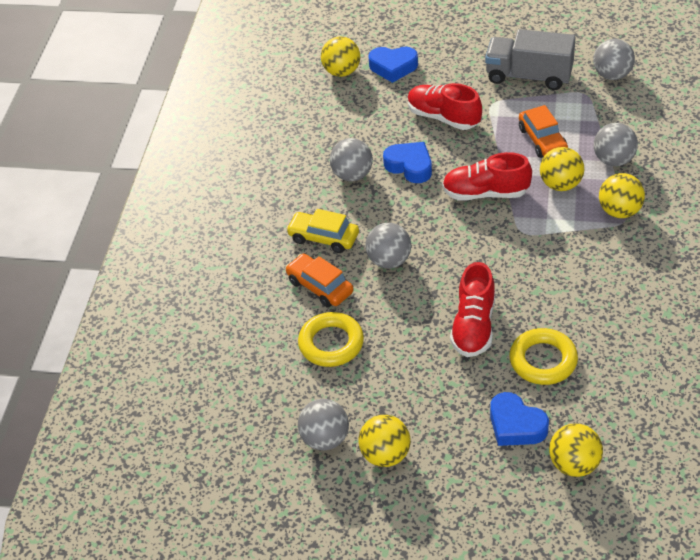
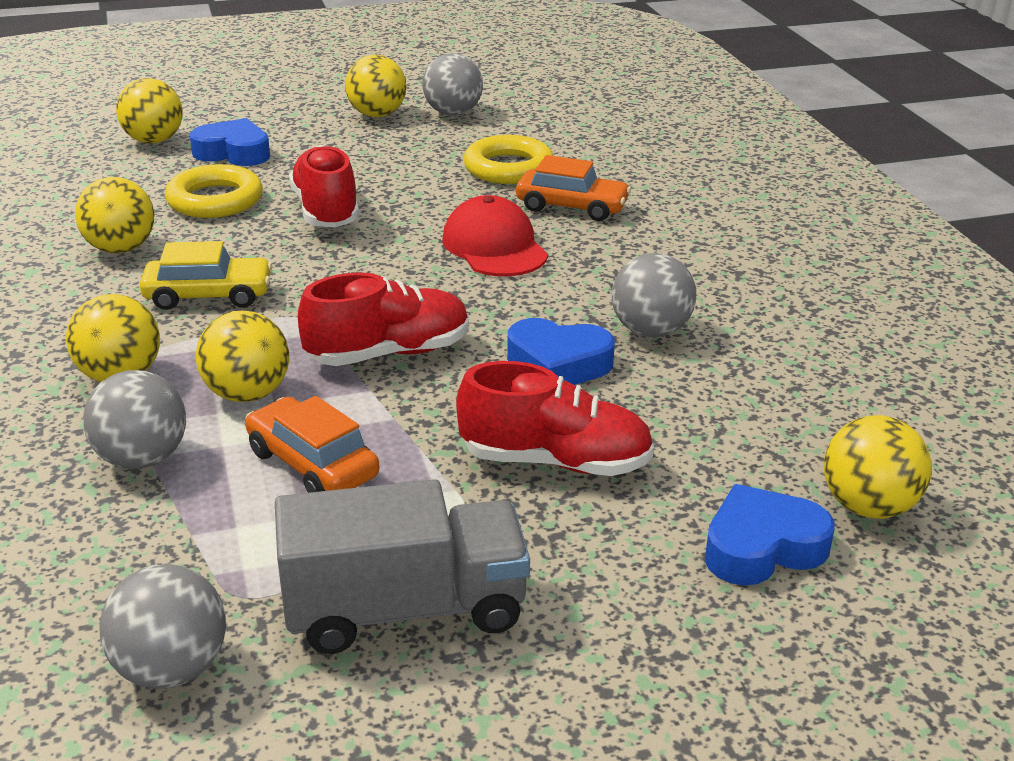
camera: 150 degrees right, 15 degrees down
(323, 238) = (617, 251): yellow car -> yellow car (208, 295)
(389, 260) = (494, 246): grey ball -> red cap
(611, 320) = (121, 249): none -> yellow ball

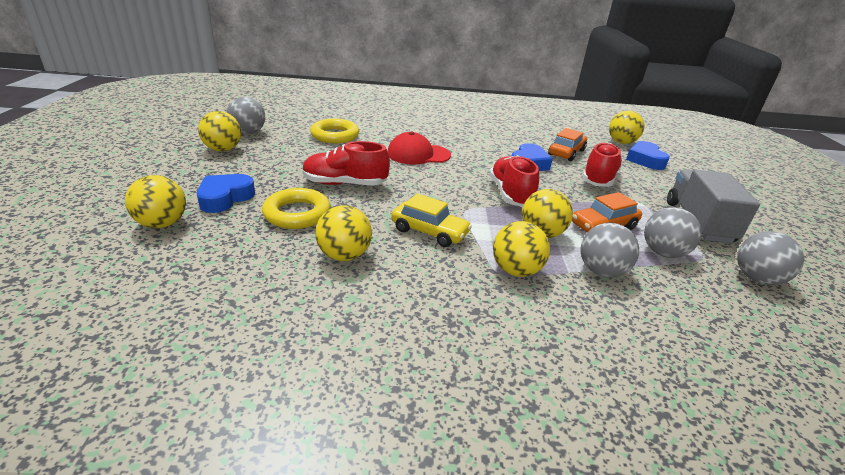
camera: 75 degrees left, 0 degrees up
(208, 295) = (429, 231): yellow car -> yellow car turned 105 degrees clockwise
(572, 207) = (389, 133): orange car -> orange car (566, 152)
(650, 331) = (507, 144): grey ball -> grey ball (663, 253)

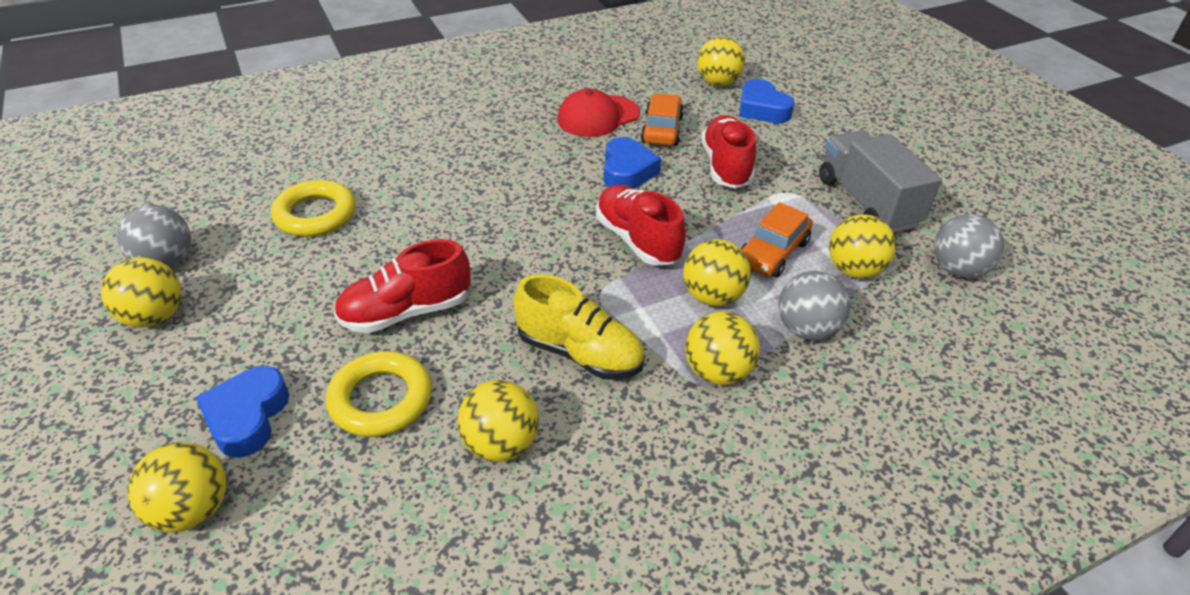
camera: 25 degrees left, 10 degrees up
(418, 154) = (469, 209): red cap -> red cap (598, 116)
(429, 231) = (579, 353): yellow car -> yellow shoe
(663, 253) = (854, 270): grey ball -> yellow ball

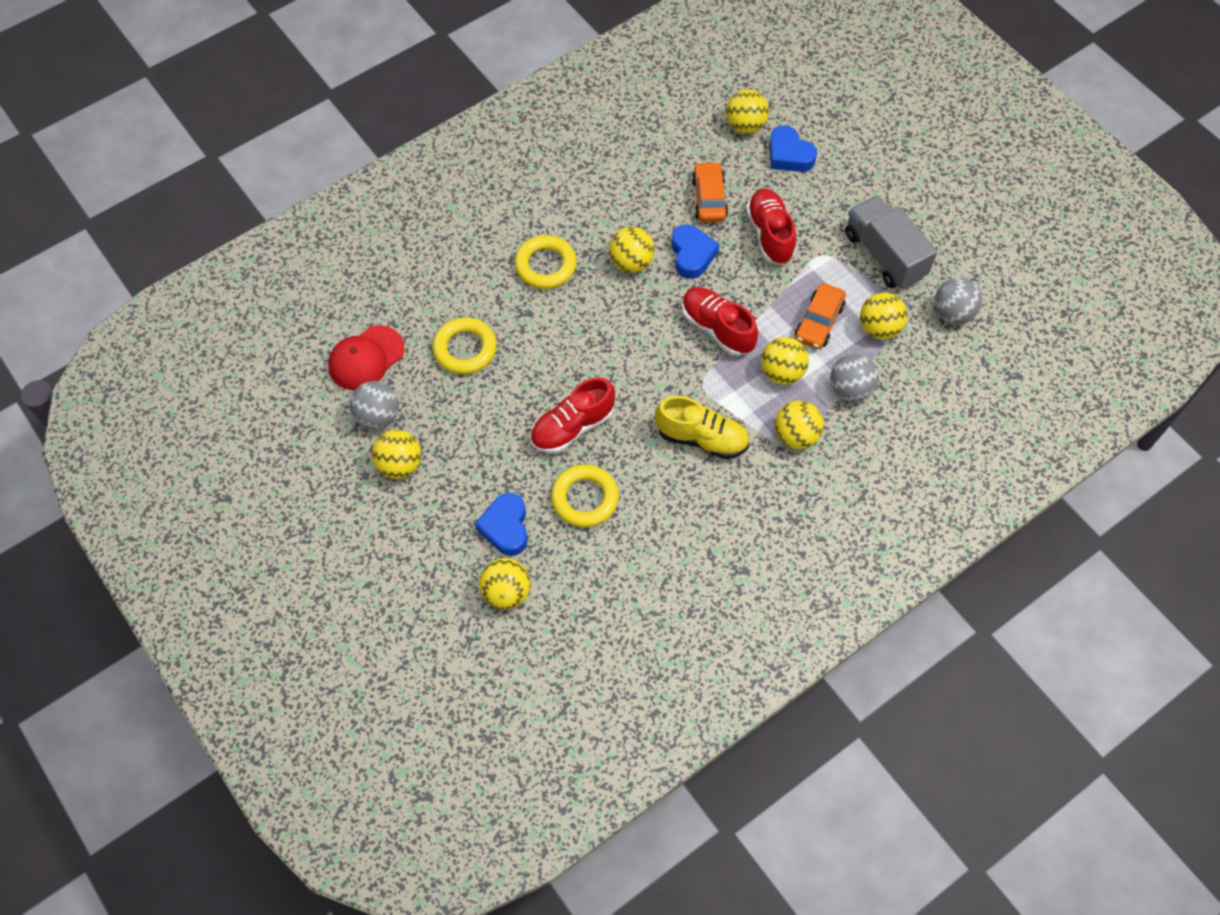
camera: 10 degrees left, 20 degrees up
(452, 157) = (545, 265): none -> yellow ring
(500, 444) = (672, 515): yellow ball -> yellow ball (631, 262)
(598, 116) = (651, 192): red cap -> red cap (366, 358)

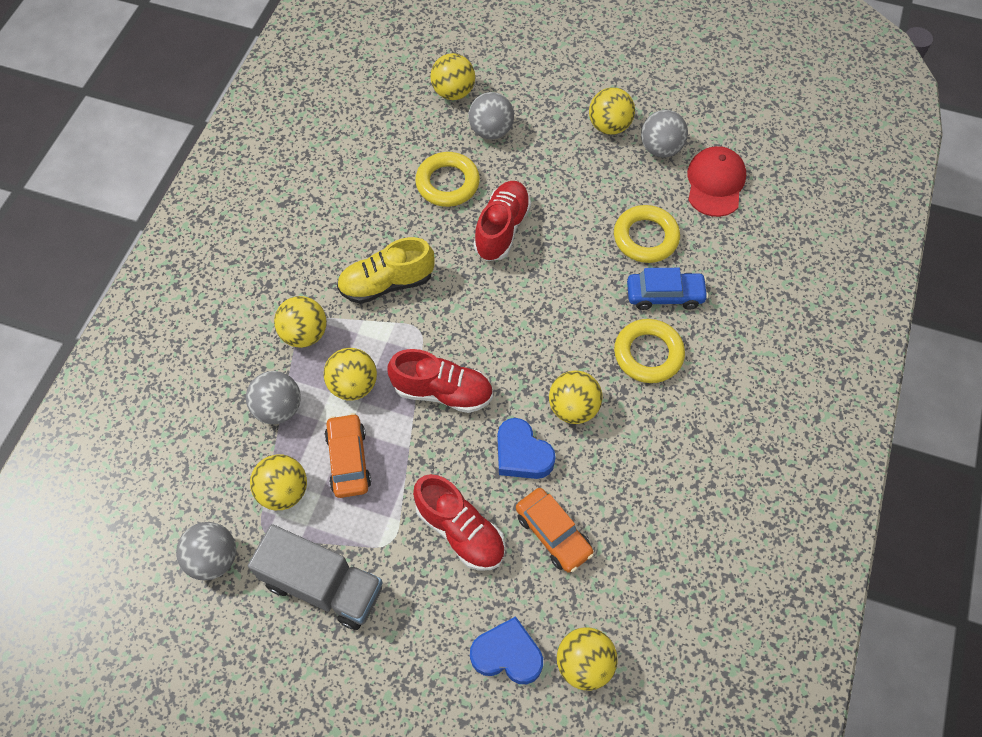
camera: 145 degrees right, 0 degrees up
(493, 298) = (664, 295): none -> blue car
(505, 527) = (491, 131): blue heart -> grey ball

